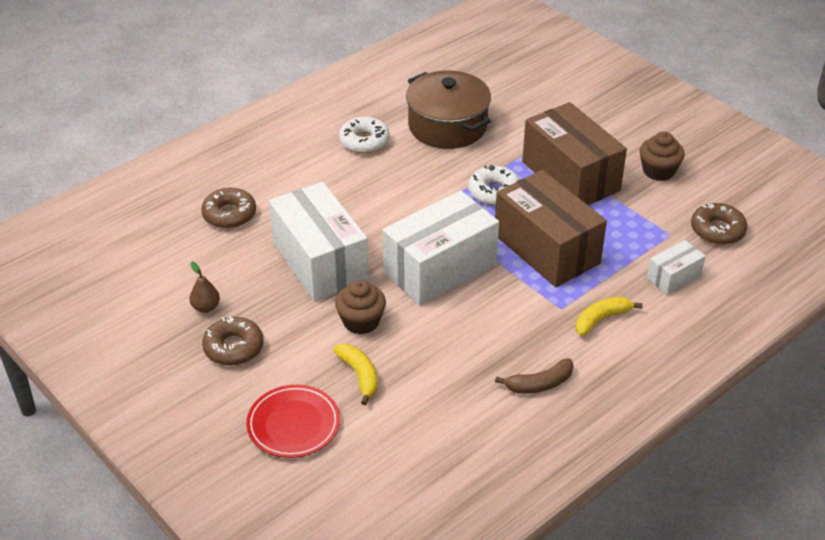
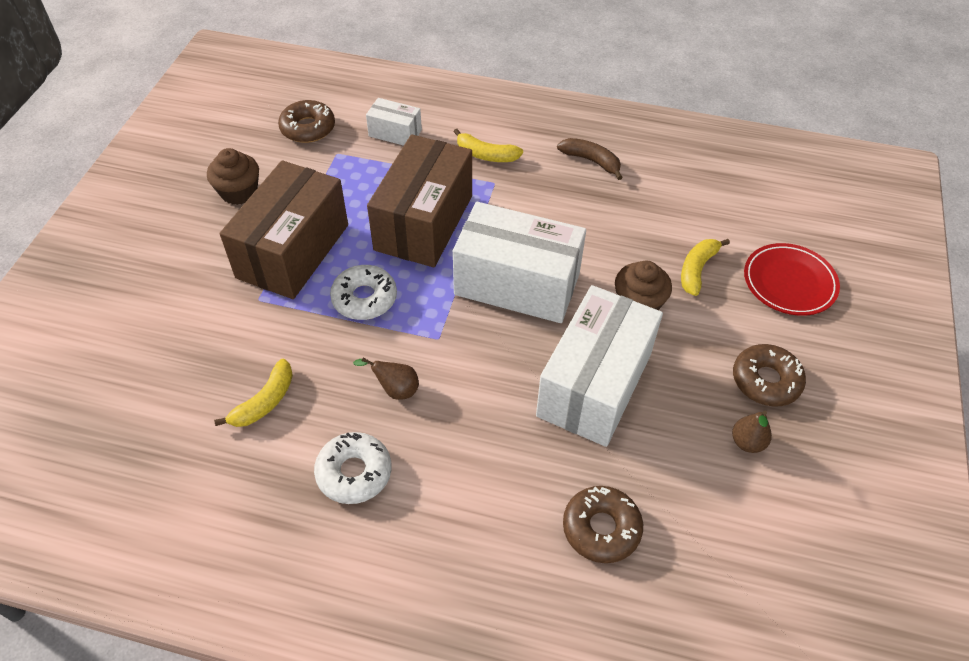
camera: 125 degrees left, 10 degrees up
(405, 177) = (395, 389): none -> brown pear
(447, 126) = (264, 402): brown pot -> yellow banana

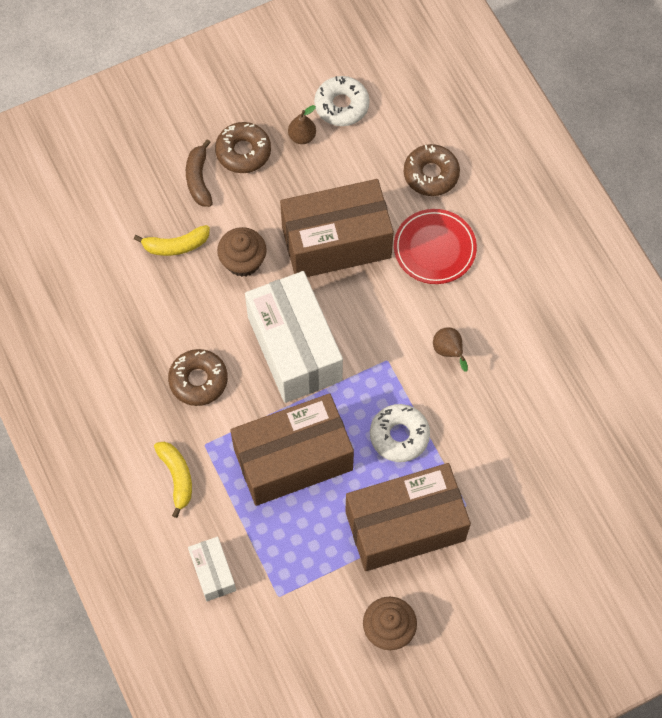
camera: 130 degrees left, 15 degrees up
(264, 402) = (531, 420): yellow banana -> none
(308, 128) = (270, 651): brown donut -> brown donut (198, 380)
(354, 473) = (523, 325): white donut -> white donut (341, 105)
(591, 161) = (115, 392): brown banana -> brown banana (199, 179)
(594, 385) = (336, 242): white box -> brown box
(789, 282) = (138, 183): red plate -> red plate (434, 248)

